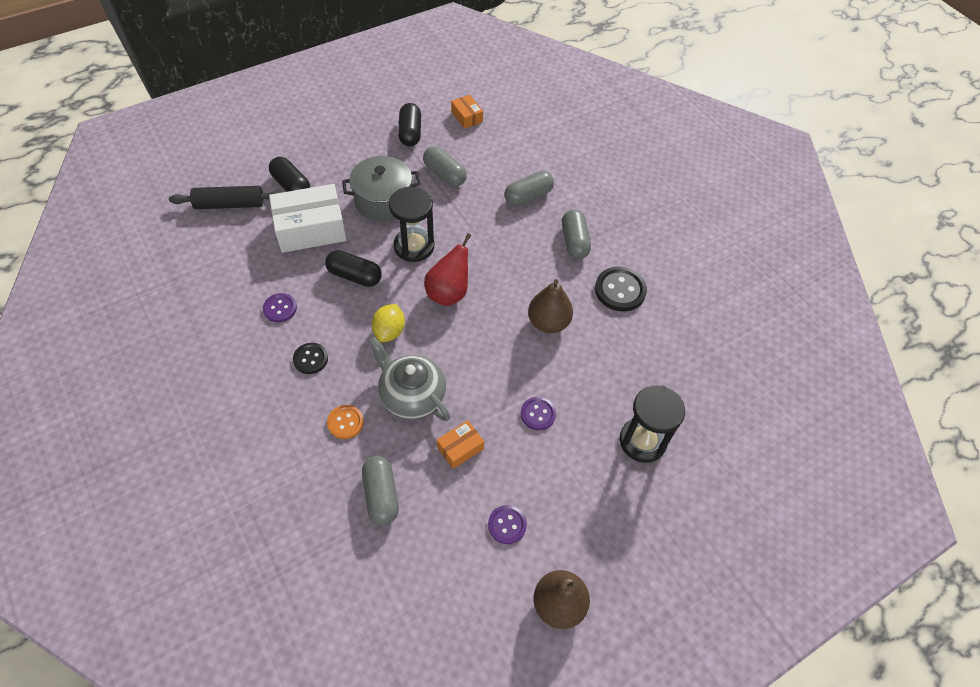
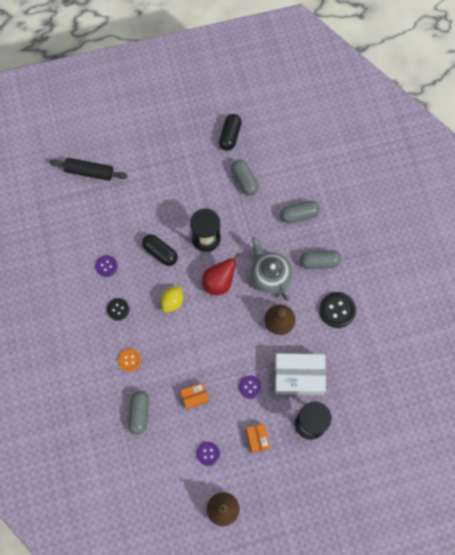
camera: 20 degrees right, 15 degrees up
(291, 185) = (134, 165): black capsule -> none
(310, 229) = (139, 206): white box -> white box (298, 376)
(383, 201) = (195, 194): grey pot -> none
(411, 395) = (175, 352): grey teapot -> grey teapot (270, 276)
(467, 117) = (276, 130): orange box -> orange box (257, 438)
(574, 241) = (319, 262): grey capsule -> grey capsule turned 75 degrees clockwise

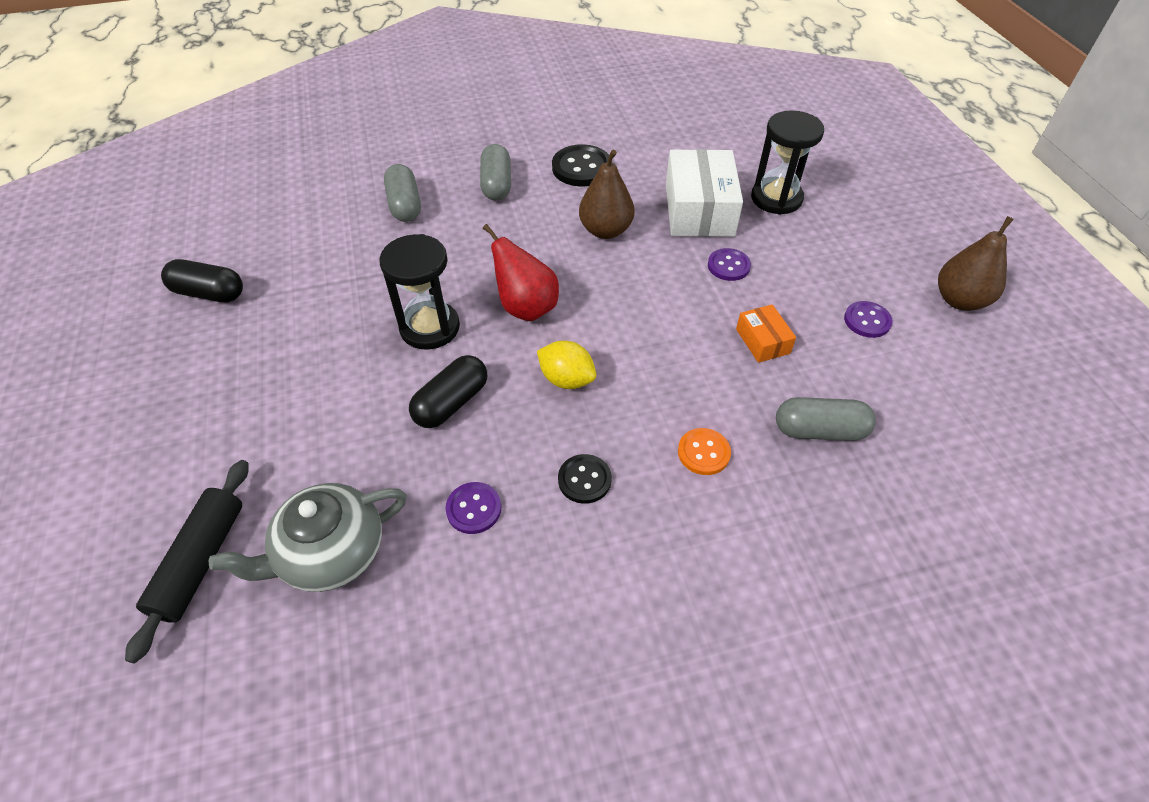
camera: 90 degrees left, 20 degrees down
(244, 181) = (317, 273): grey capsule -> none
(257, 438) = (818, 257): orange box -> none
(270, 276) = (517, 241): grey teapot -> grey teapot (330, 553)

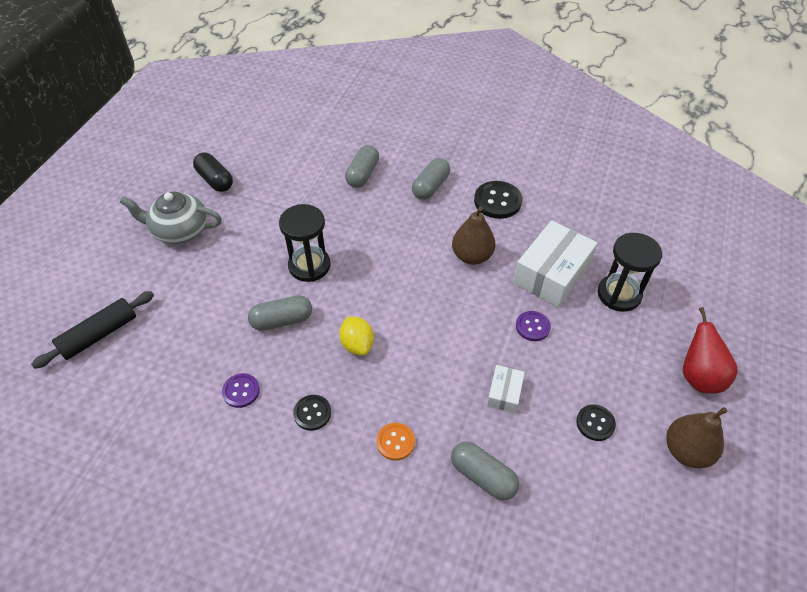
camera: 35 degrees right, 0 degrees up
(330, 553) = (156, 369): grey teapot -> grey teapot (180, 230)
(451, 403) = (282, 320): black capsule -> grey capsule
(526, 307) = (374, 283): red pear -> red pear (698, 376)
(762, 341) = (504, 393): orange box -> white box
(867, 321) = (595, 423): purple button -> black button

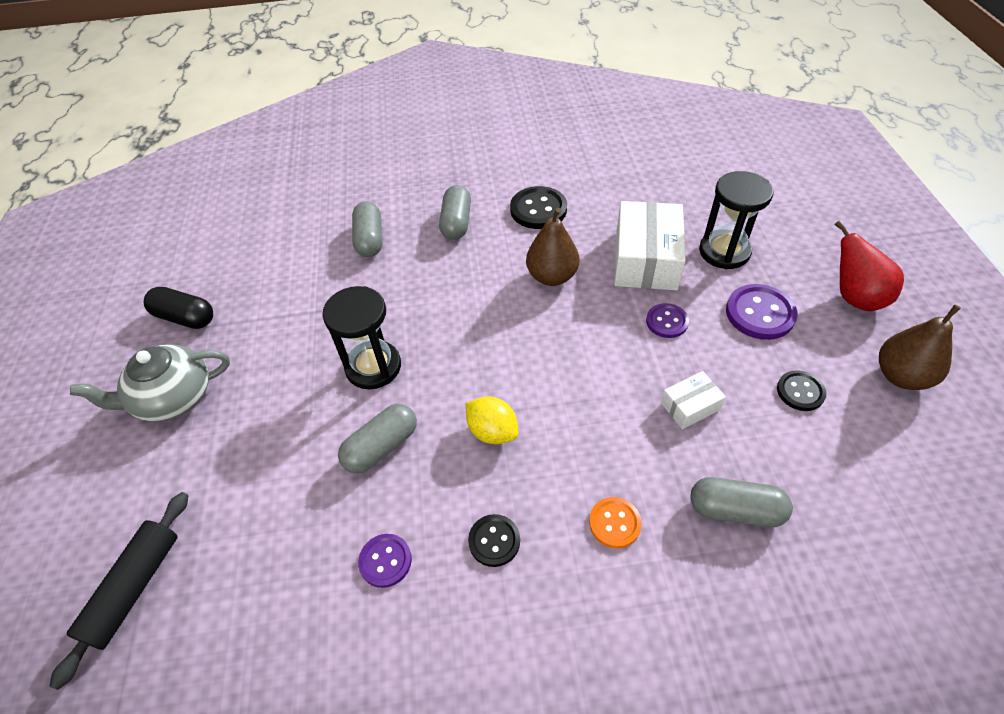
camera: 25 degrees left, 0 degrees up
(504, 393) = (690, 406): white box -> white box turned 75 degrees clockwise
(610, 353) = (760, 313): none -> purple button

